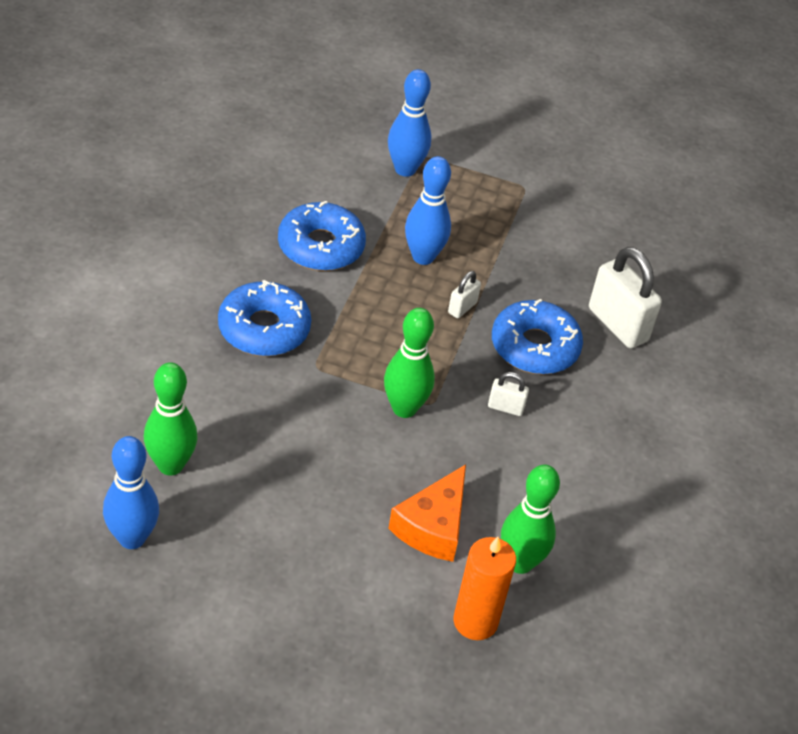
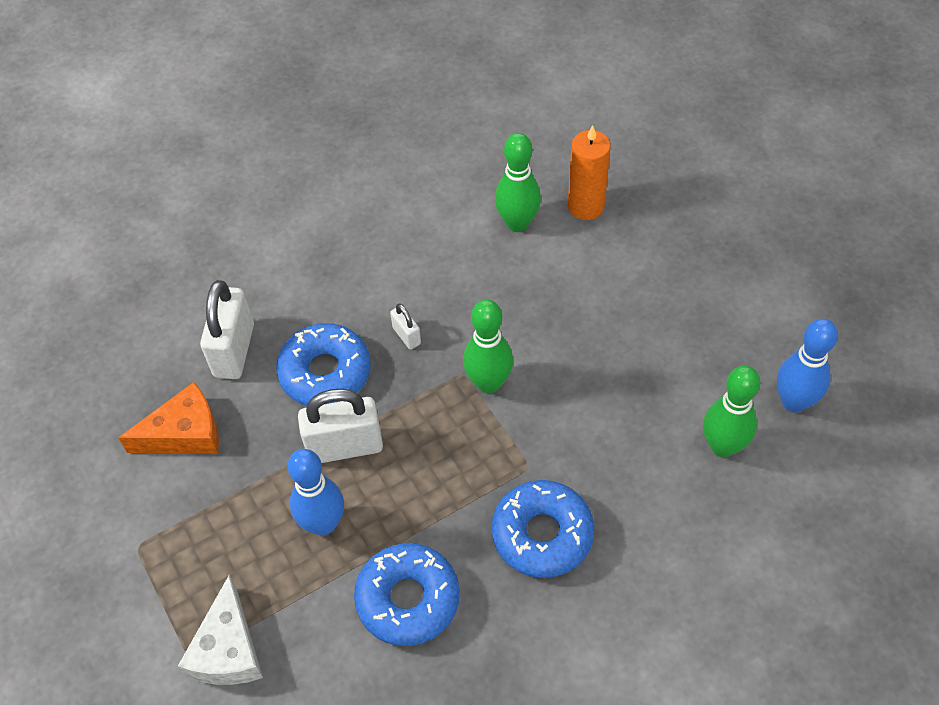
camera: 130 degrees left, 10 degrees up
(405, 169) = (228, 649): blue bowling pin -> white cheese
(433, 526) = (555, 281): orange cheese -> orange cheese (185, 433)
(462, 308) = (345, 446): white padlock -> white padlock, size x2.04

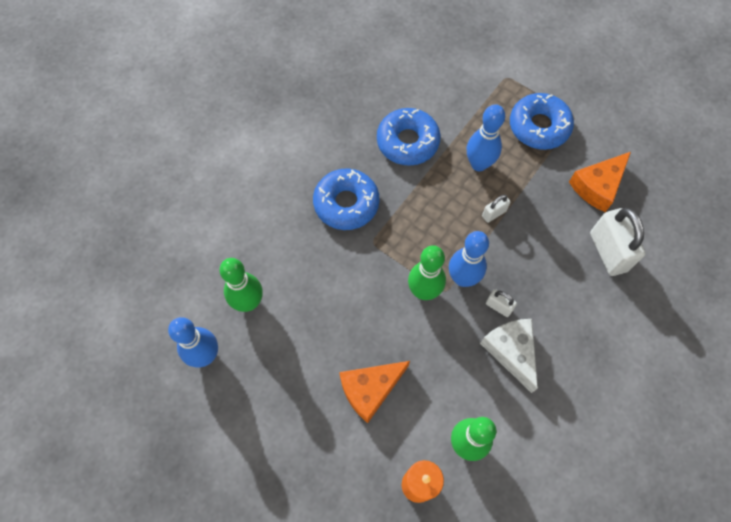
camera: 155 degrees right, 10 degrees up
(228, 649) = (489, 86): white cheese -> white cheese (511, 351)
(325, 372) = (537, 258): blue donut -> blue donut (539, 127)
(345, 446) = (494, 214): white padlock -> white padlock, size x0.49
(432, 381) = (462, 278): none -> blue bowling pin
(601, 302) = (370, 389): none -> orange cheese

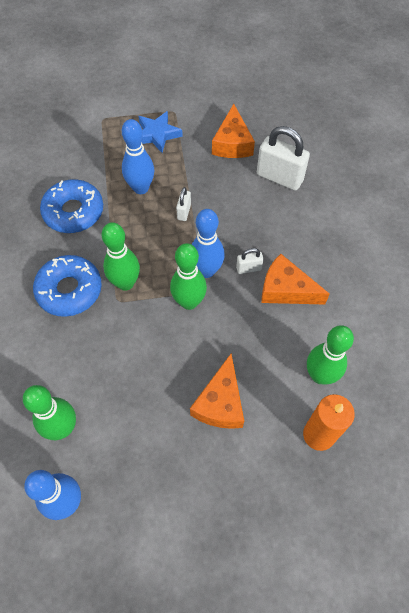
camera: 45 degrees left, 5 degrees down
(391, 234) = (125, 283): none -> green bowling pin
(511, 351) = (286, 289): white cheese -> orange cheese
(539, 127) = (157, 134): blue donut -> blue star

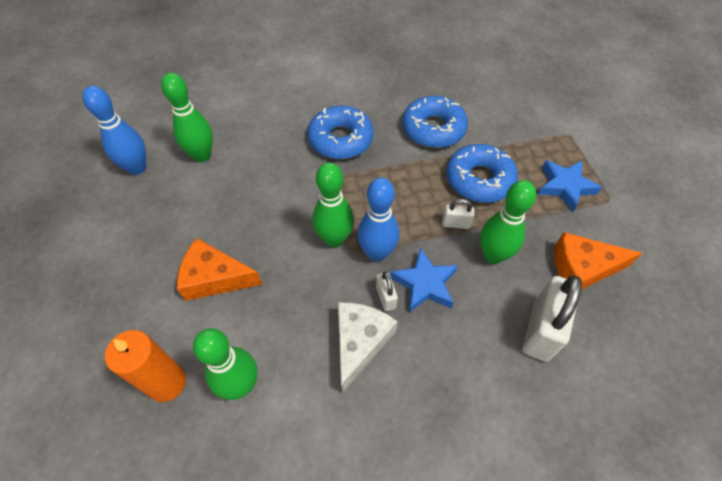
camera: 85 degrees right, 5 degrees down
(125, 283) = (353, 181): green bowling pin -> green bowling pin (493, 255)
(141, 188) = (479, 180): blue bowling pin -> blue donut
(238, 240) = (425, 284): none -> blue star
(286, 289) = (360, 342): orange cheese -> white cheese

